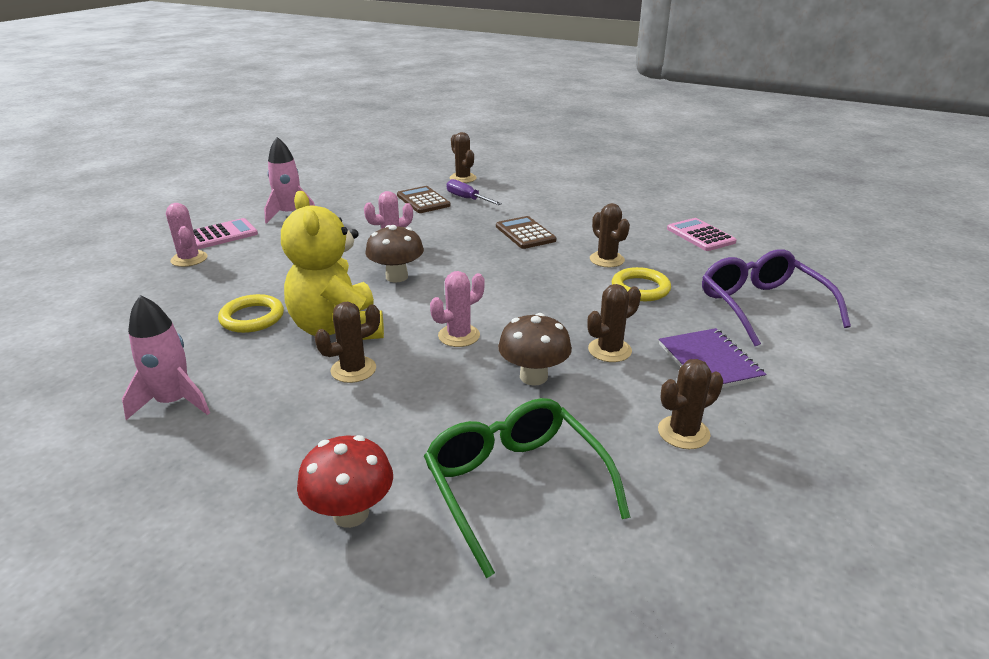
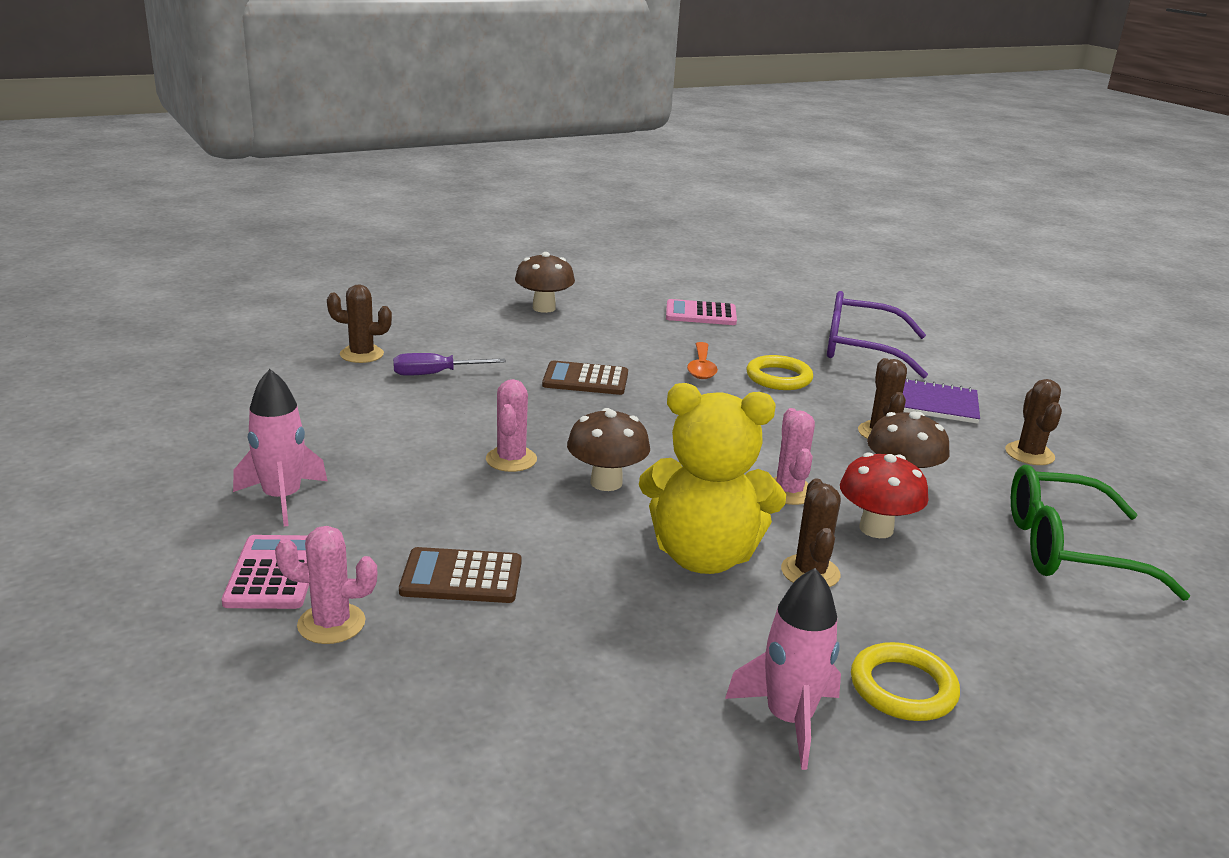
camera: 60 degrees left, 5 degrees down
(252, 318) = (609, 610): yellow ring -> yellow ring (903, 688)
(351, 513) = (1075, 644): red mushroom -> red mushroom (876, 529)
(423, 201) = (395, 399): brown calculator -> brown calculator (461, 577)
(606, 260) = (701, 368): brown cactus -> orange spoon
(609, 194) = (544, 308): none -> brown mushroom

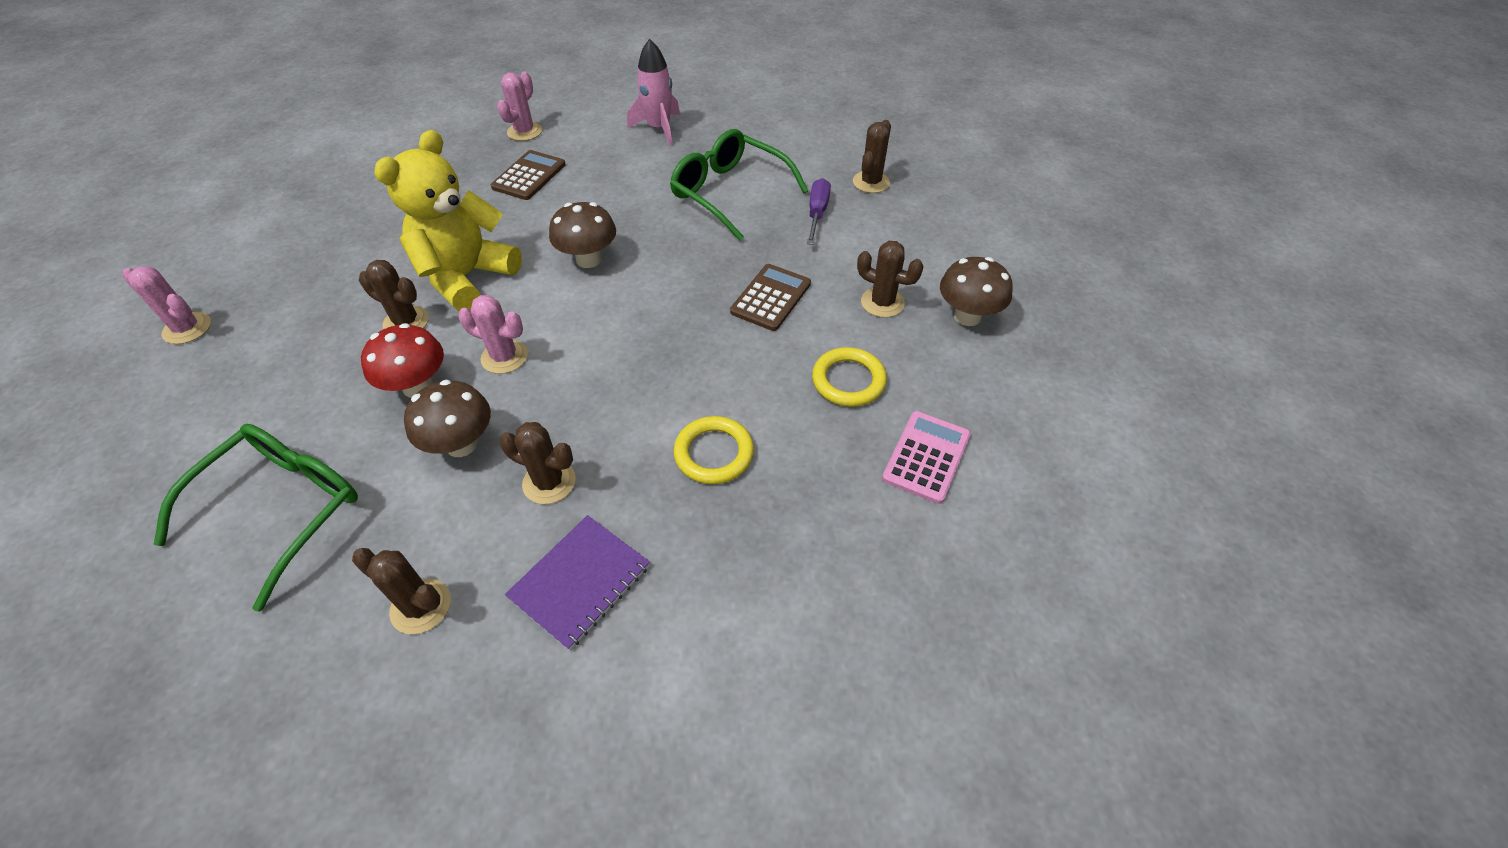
camera: 115 degrees right, 25 degrees up
(273, 573) = (583, 120): pink calculator -> none
(422, 424) = (729, 193): none -> green glasses
(511, 459) = (650, 222): pink cactus -> pink cactus (187, 328)
(553, 336) = (882, 302): none -> brown cactus
(701, 368) = (765, 394): orange spoon -> none
(788, 719) = (311, 256): pink rocket -> none
(860, 349) = (762, 593): purple glasses -> none
(903, 688) = (279, 313): yellow ring -> yellow ring (848, 380)

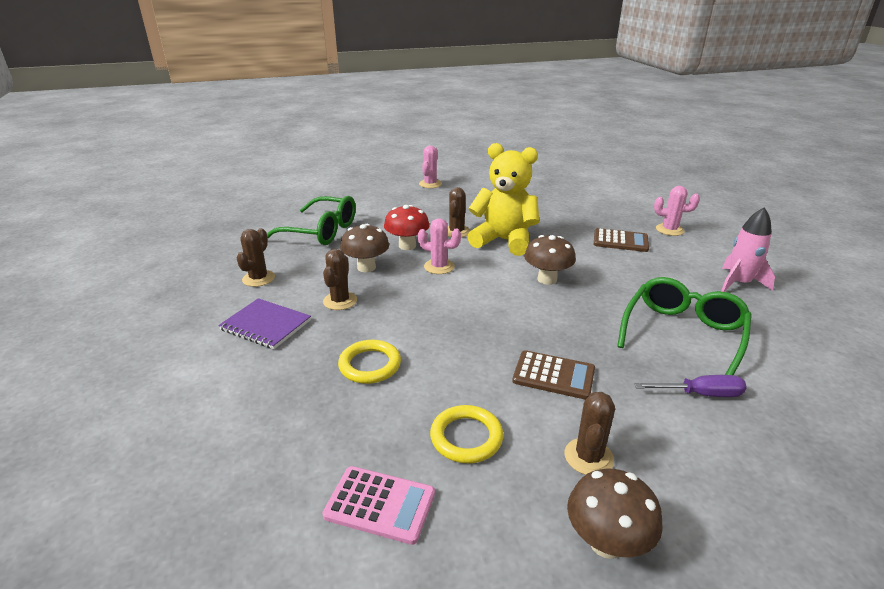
camera: 80 degrees right, 20 degrees down
(504, 357) = (439, 267): pink cactus -> pink cactus turned 75 degrees counterclockwise
(871, 182) = (796, 434): brown cactus -> none

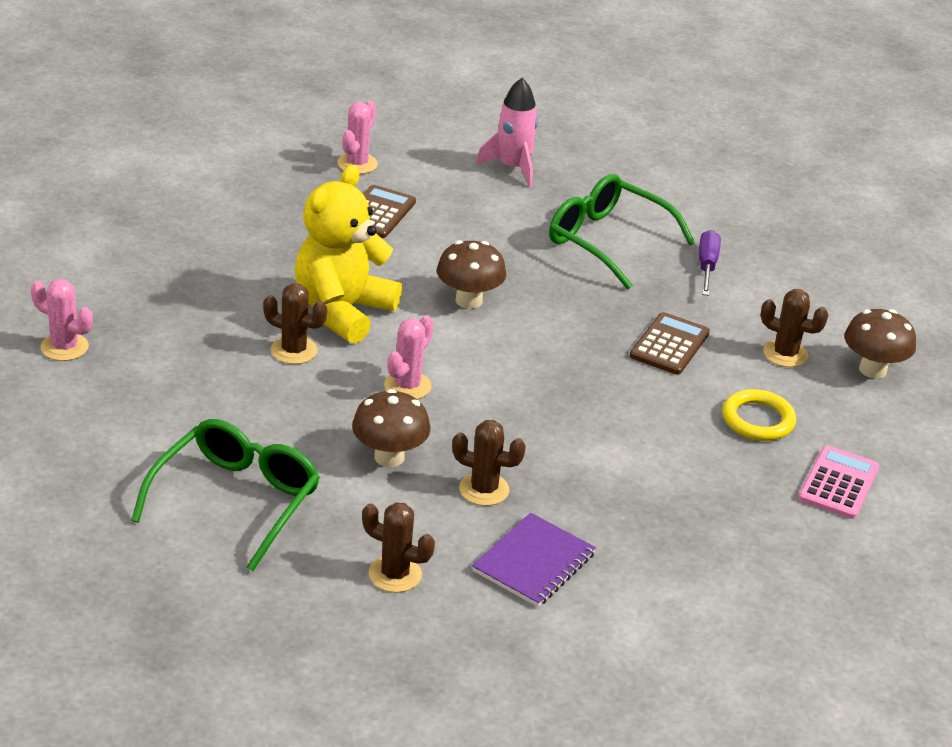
camera: 85 degrees left, 5 degrees up
(370, 365) = (636, 473): yellow ring -> none
(407, 246) = (328, 408): red mushroom -> none

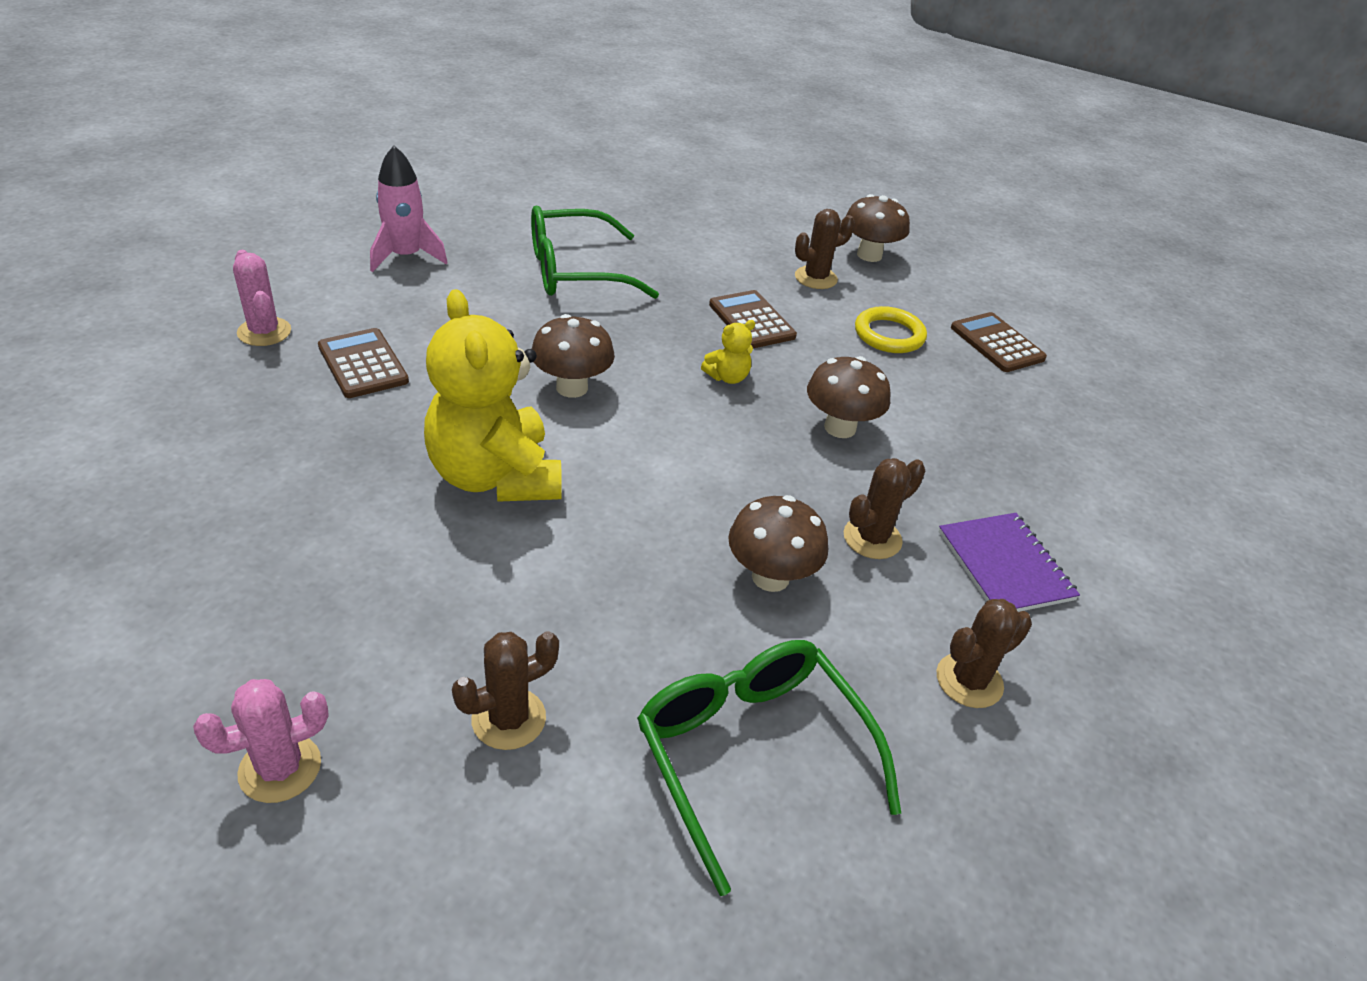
camera: 55 degrees left, 5 degrees up
(294, 350) = (522, 550): brown cactus -> brown cactus (508, 719)
(407, 386) = (665, 500): pink cactus -> none
(578, 361) = (727, 377): none -> yellow teddy bear
(591, 434) = (840, 428): none -> brown mushroom
(707, 266) = (666, 248): purple screwdriver -> none
(838, 483) = (996, 343): pink calculator -> brown calculator

